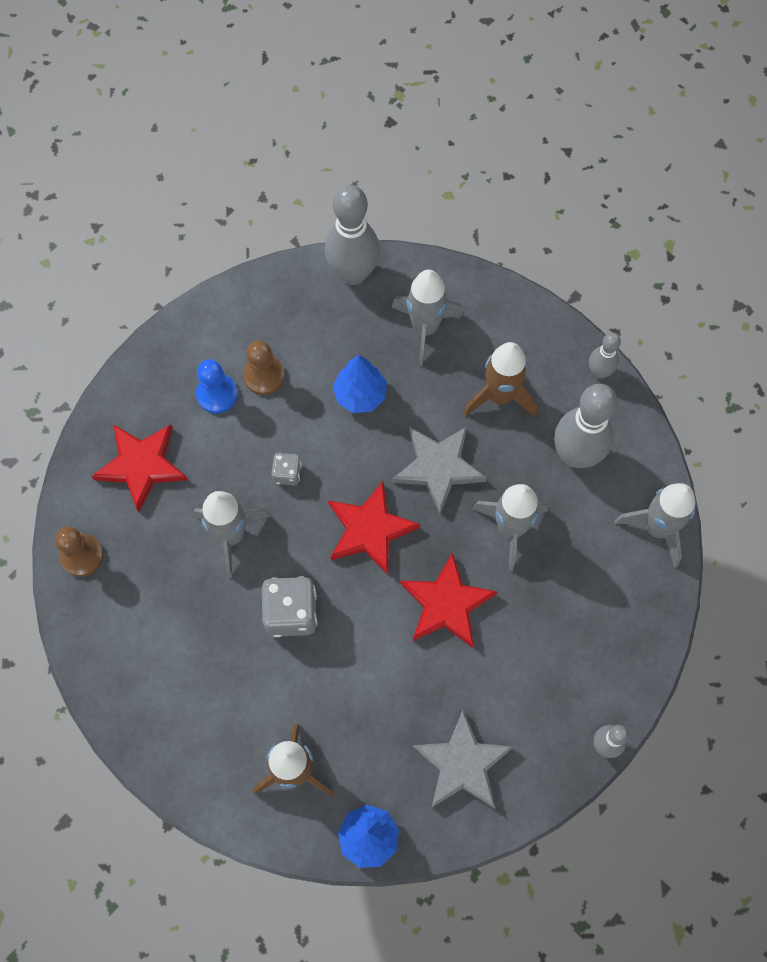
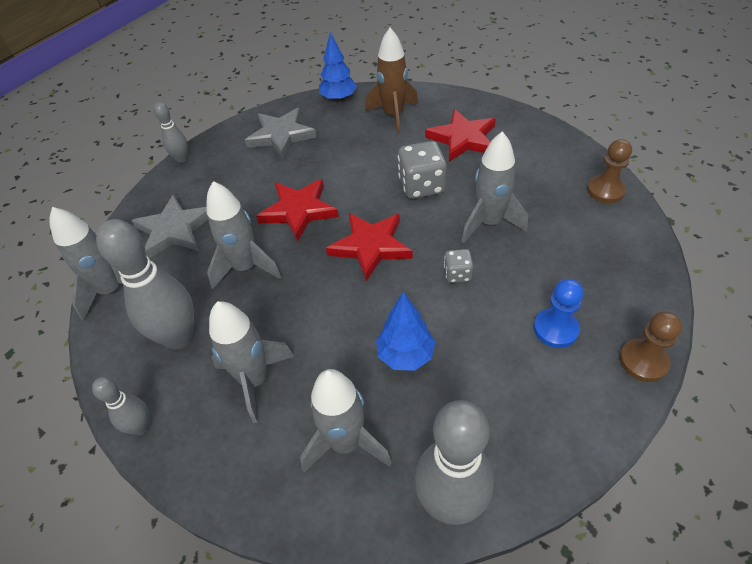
camera: 175 degrees right, 20 degrees down
(142, 465) = (595, 257): red star -> red star (463, 139)
(264, 376) = (514, 355): brown pawn -> brown pawn (643, 361)
(438, 468) = (315, 303): grey star -> grey star (174, 230)
(500, 396) = (255, 380): brown rocket -> grey rocket

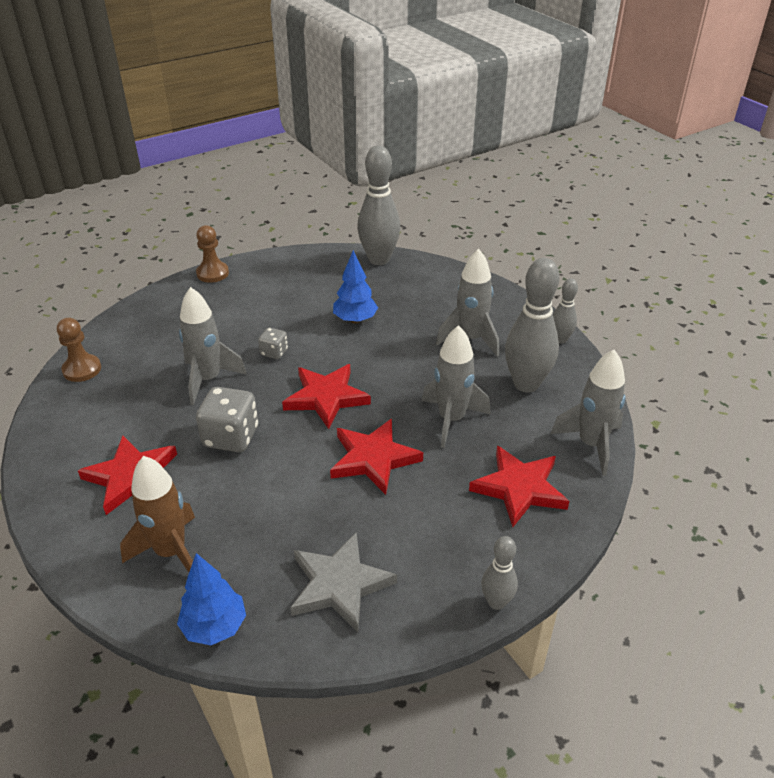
camera: 160 degrees left, 10 degrees down
(174, 230) = (519, 488): grey star -> red star
(346, 443) = (422, 294): grey rocket -> none
(555, 329) = (243, 301): blue pawn -> none

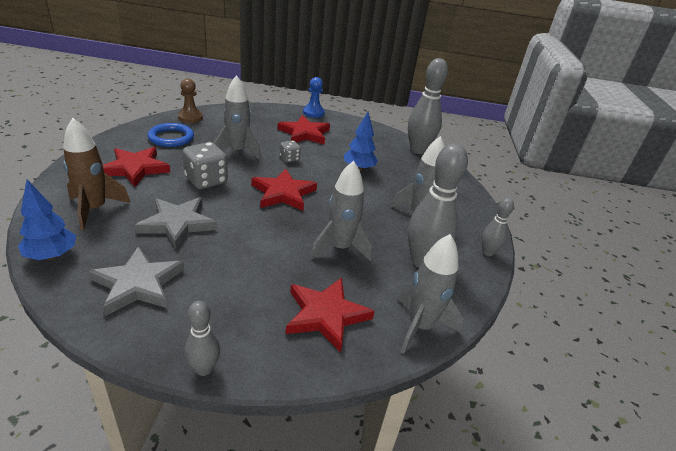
camera: 35 degrees right, 5 degrees down
(105, 411) = (171, 138): none -> blue ring
(212, 273) = (313, 113): brown pawn -> blue pawn
(279, 503) = (177, 224): none -> grey star
(373, 458) = (261, 237): red star -> red star (304, 133)

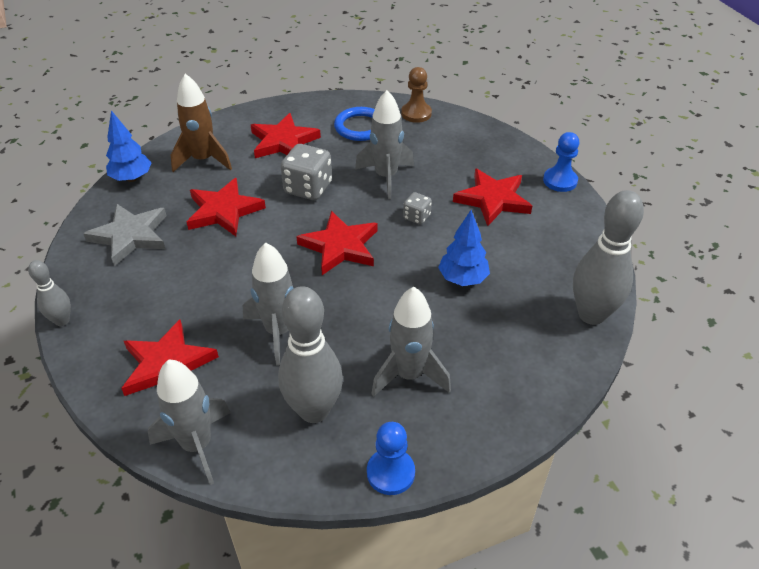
camera: 65 degrees right, 10 degrees up
(177, 224) = (223, 211): grey star -> red star
(487, 252) = (390, 473): grey bowling pin -> blue pawn

